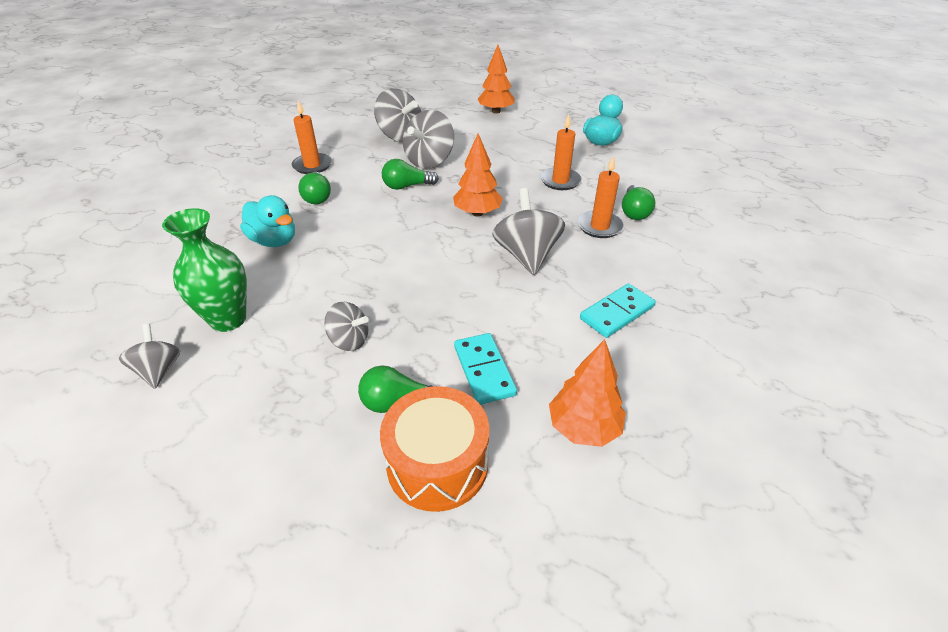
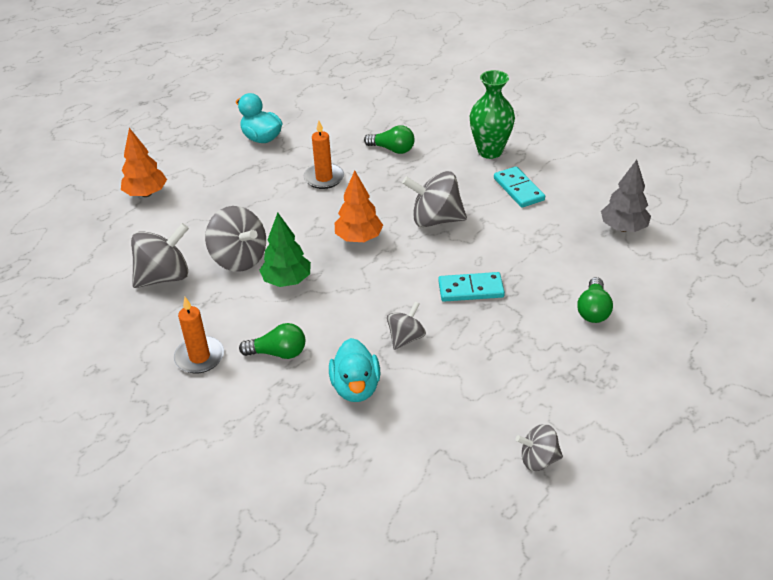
camera: 75 degrees left, 0 degrees up
(228, 319) = (478, 416): green vase -> green vase (490, 151)
(274, 241) = (356, 387): turquoise duck -> turquoise duck turned 120 degrees clockwise
(349, 340) = (522, 334): grey spinning top -> grey spinning top (406, 338)
(407, 186) = (287, 281): green light bulb -> green tree
(437, 463) = (647, 296): orange drum -> none
(484, 370) = (567, 263): turquoise domino -> turquoise domino (471, 289)
(583, 428) = (623, 228): orange tree -> grey tree
(599, 226) = (407, 172): orange candle -> none

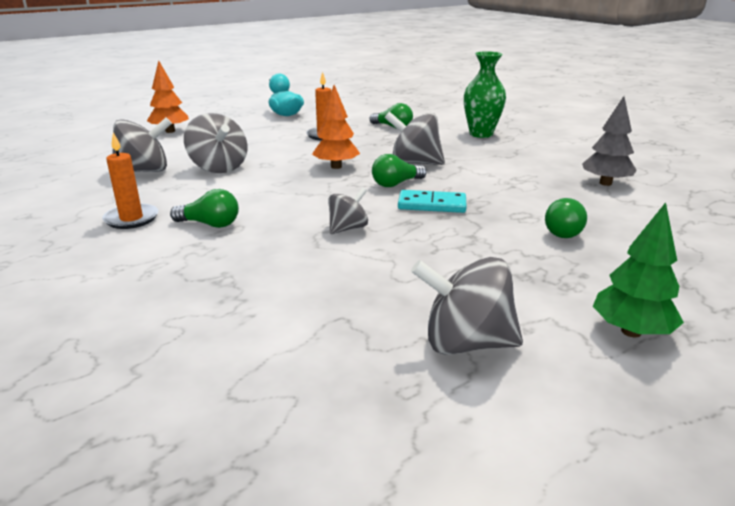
camera: 10 degrees right, 15 degrees down
(287, 281) = (252, 183): green tree -> green tree (631, 331)
(356, 387) = (273, 256): turquoise duck -> none
(428, 260) = (396, 184): none -> green light bulb
(518, 189) = (502, 154): turquoise domino -> none
(538, 459) = (465, 343): grey spinning top -> grey spinning top, size x1.68

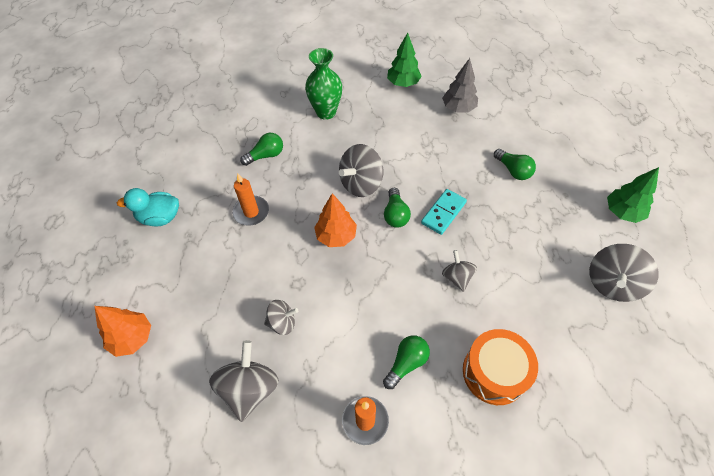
camera: 60 degrees left, 30 degrees up
(219, 168) = (282, 323): grey spinning top -> grey spinning top, size x0.59
(229, 274) = (494, 372): none -> orange drum
(585, 153) = (403, 83): none -> green tree

